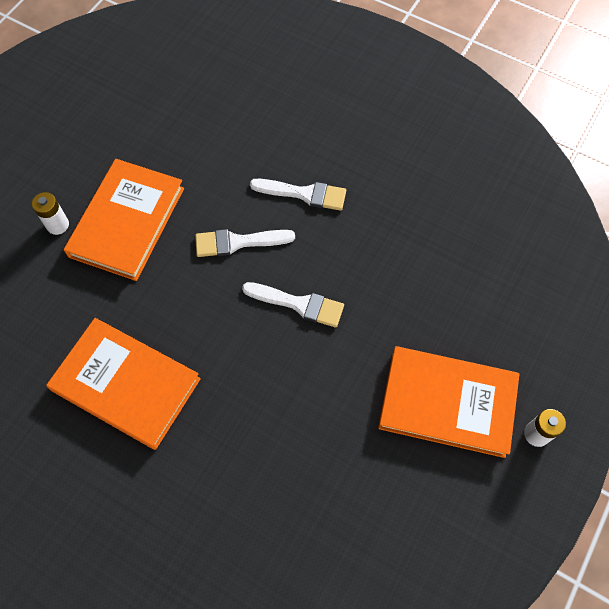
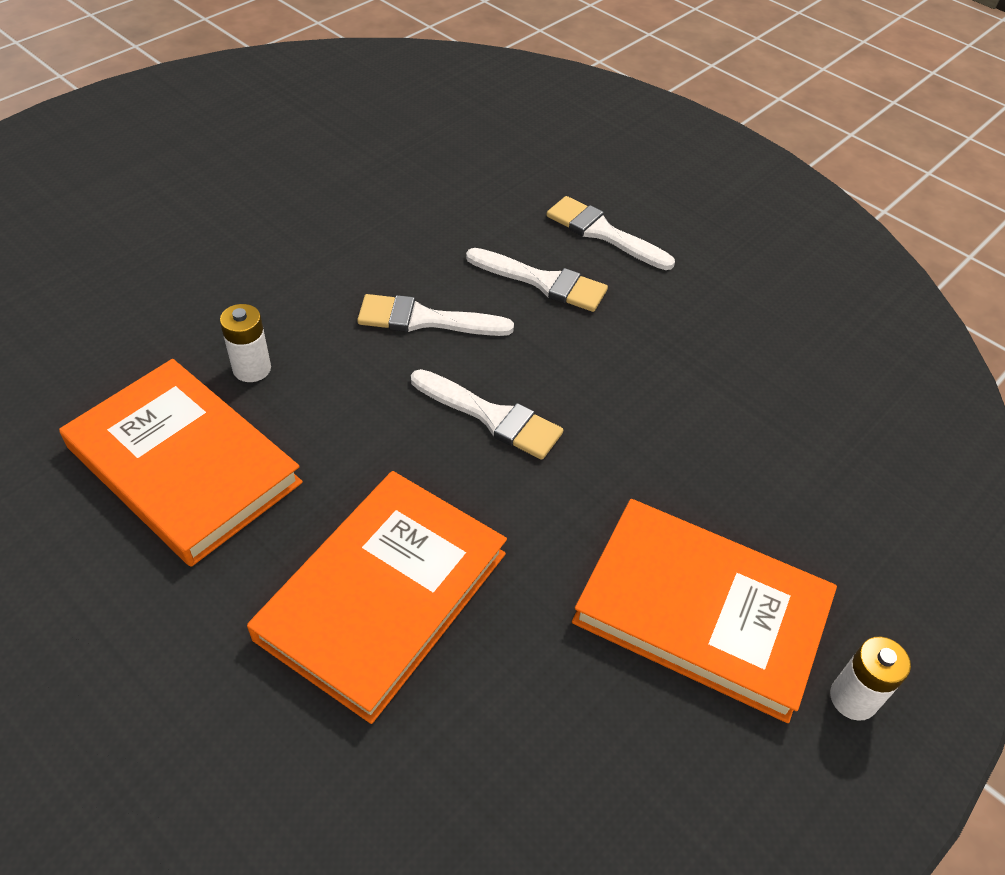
camera: 10 degrees right, 15 degrees down
(57, 225) = (173, 247): white battery -> white battery (252, 369)
(127, 222) = (273, 263): orange book -> orange book (382, 595)
(333, 144) = (603, 233): none -> white brush

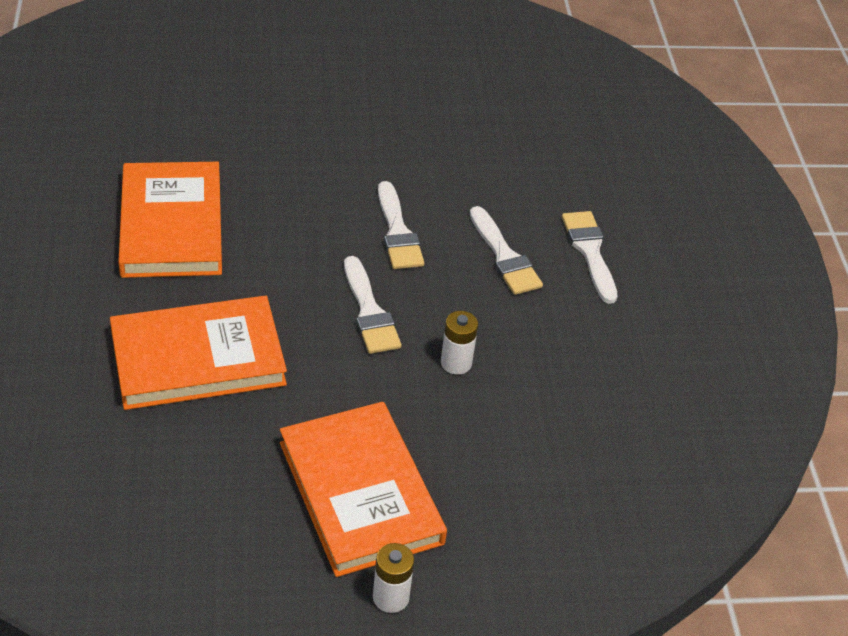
camera: 40 degrees right, 5 degrees down
(252, 369) = (263, 197): white battery -> white battery (456, 363)
(425, 319) = (397, 232): white brush -> white brush turned 150 degrees counterclockwise

